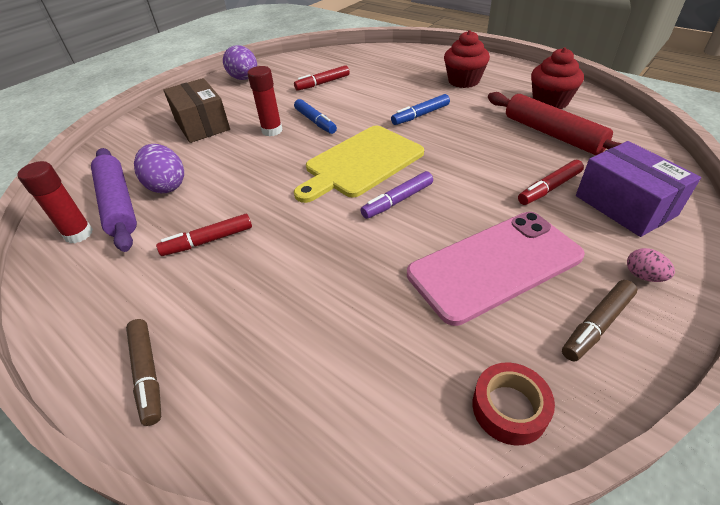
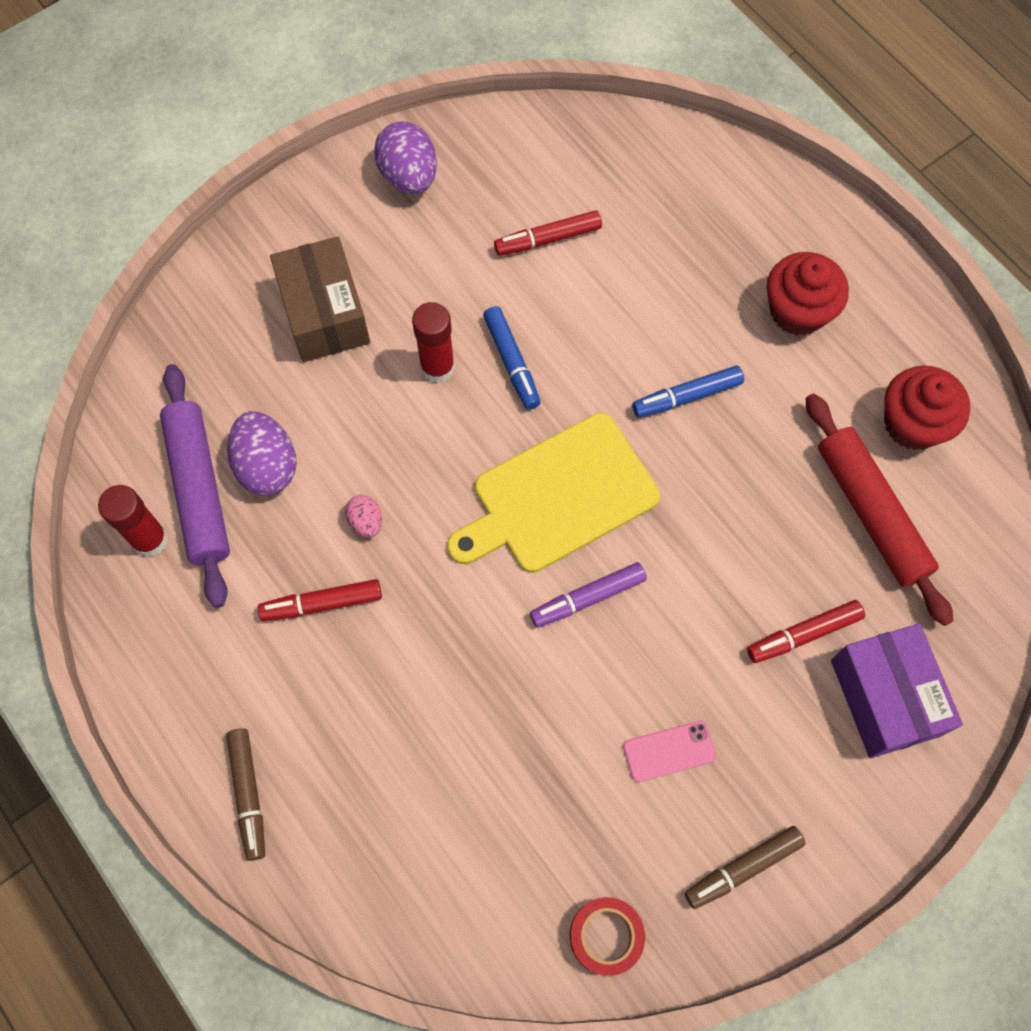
camera: 10 degrees right, 25 degrees up
(494, 265) = (669, 751): pink phone -> pink phone, size x0.42
(643, 276) = (834, 818): pink egg -> pink egg (366, 522)

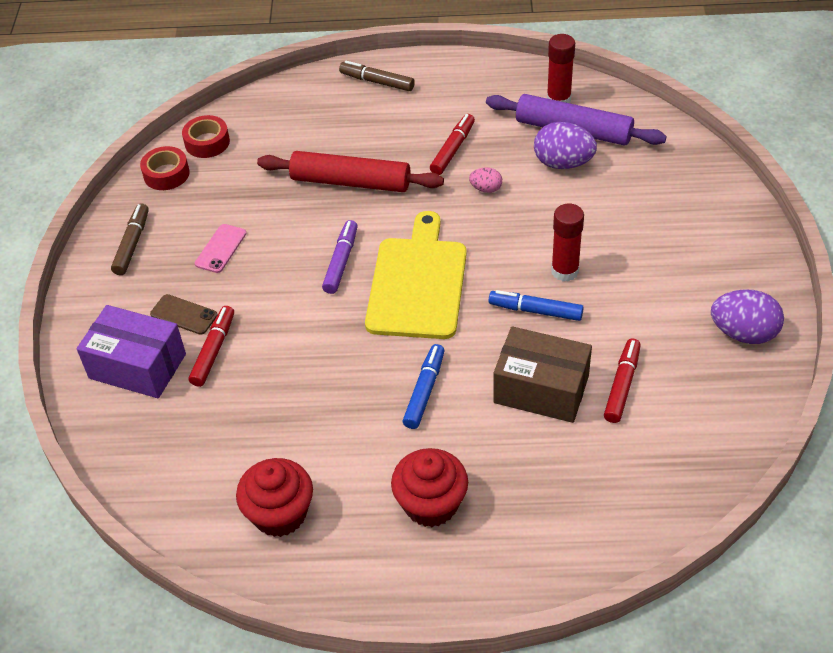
camera: 130 degrees right, 20 degrees down
(324, 314) = (655, 235): brown box -> brown box (541, 389)
(514, 933) = (207, 142): none -> red tape
(787, 708) = (184, 315): none -> brown phone
(871, 513) = (246, 440): red rolling pin -> red rolling pin (350, 182)

